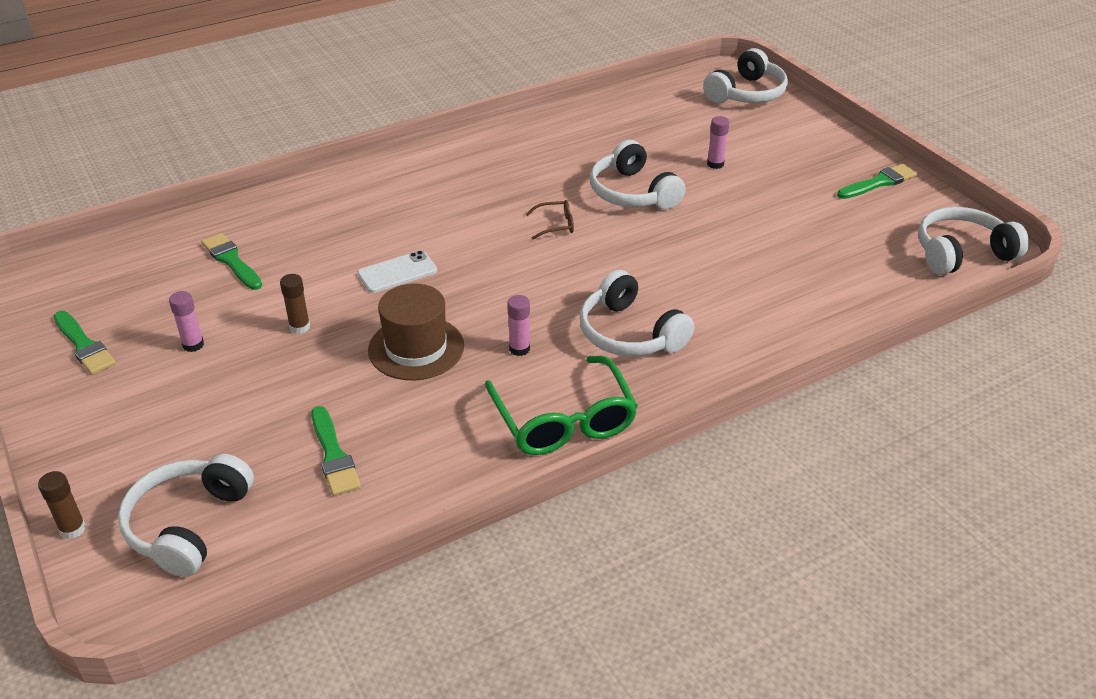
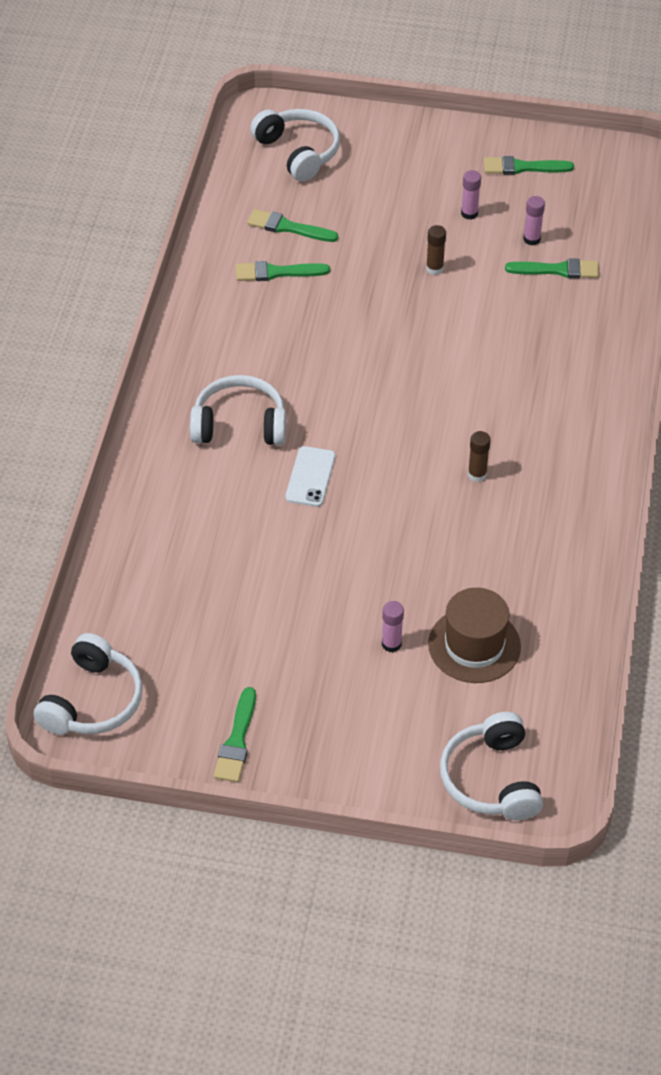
camera: 130 degrees right, 10 degrees up
(73, 529) = (345, 112): brown glue stick -> brown glue stick (477, 474)
(397, 272) = (447, 347): white phone -> white phone (310, 477)
(412, 423) = (277, 272): none -> green brush
(416, 348) = (348, 311): brown hat -> brown hat (474, 645)
(519, 349) = (289, 359): pink glue stick -> pink glue stick (531, 239)
(555, 225) = (414, 471): brown glasses -> none
(563, 420) = (199, 339): green glasses -> none
(632, 193) = (408, 551): white headphones -> none

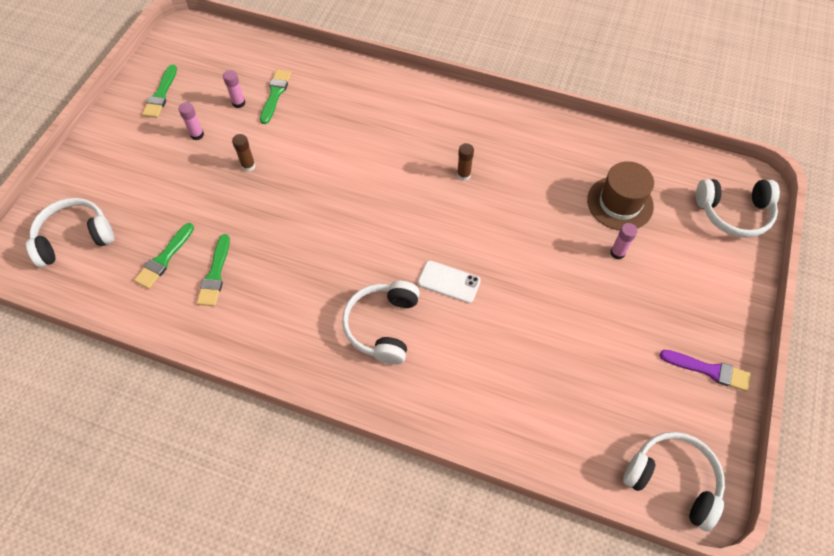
camera: 80 degrees left, 10 degrees up
(237, 741) = (709, 370): green brush -> purple brush

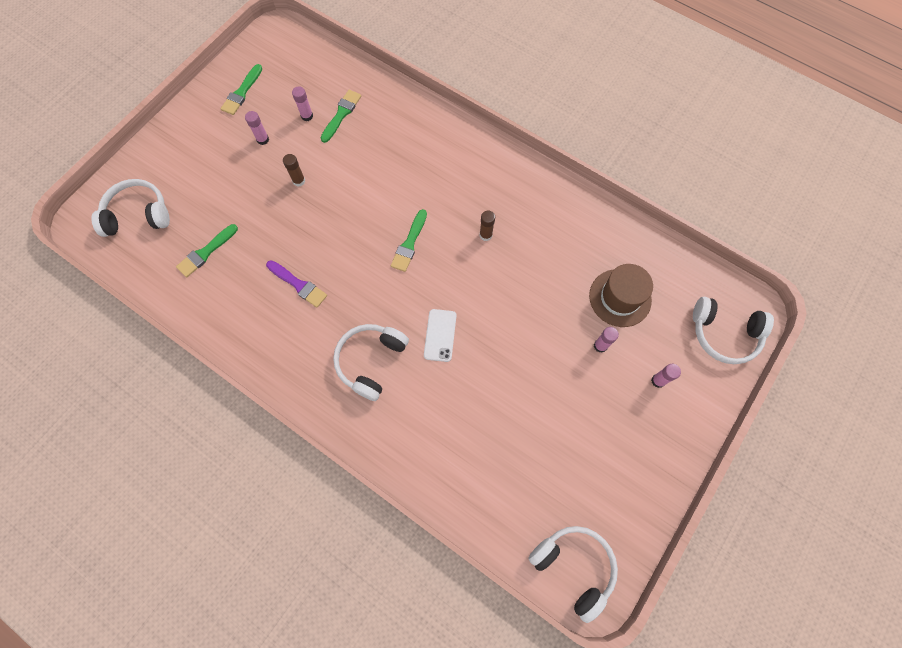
camera: 15 degrees right, 10 degrees up
(215, 274) = (244, 277): green brush -> green brush (409, 243)
(449, 282) = (440, 335): white phone -> white phone turned 60 degrees clockwise
(687, 272) = (658, 381): none -> pink glue stick
(709, 370) = (643, 478): purple brush -> purple brush (298, 285)

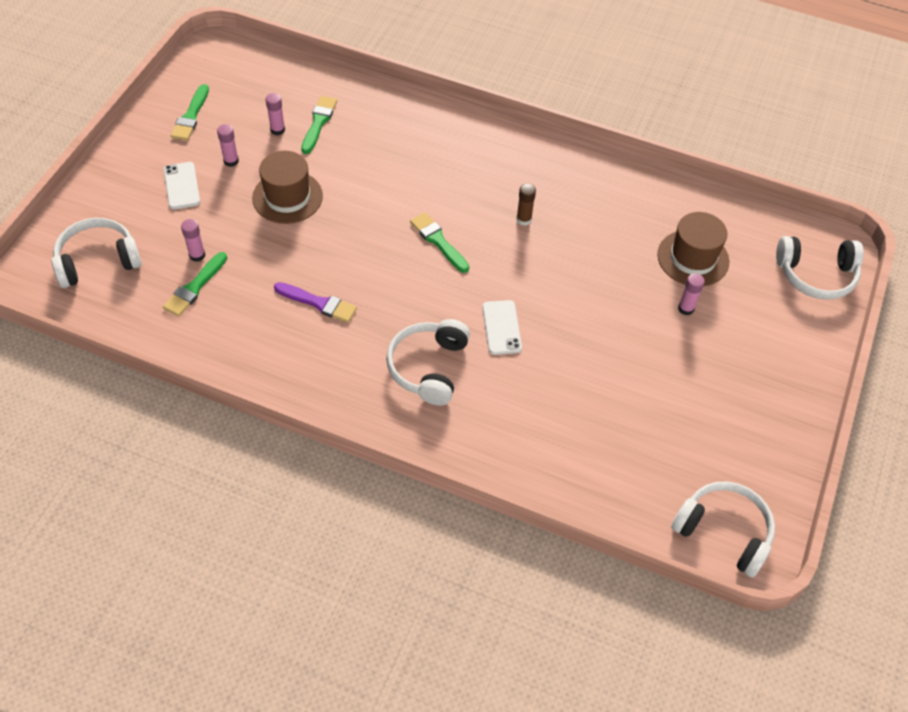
camera: 15 degrees left, 15 degrees down
(219, 156) = (182, 186): none -> white phone
(299, 181) = (287, 197): brown glue stick -> brown hat
(409, 243) = (438, 241): green brush -> green brush turned 135 degrees clockwise
(658, 381) = (759, 332): pink glue stick -> pink glue stick (197, 255)

